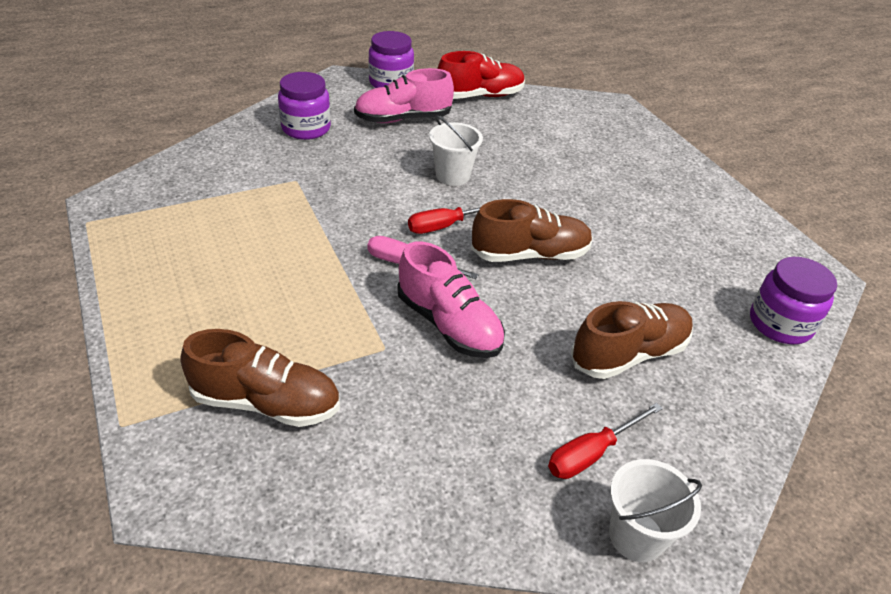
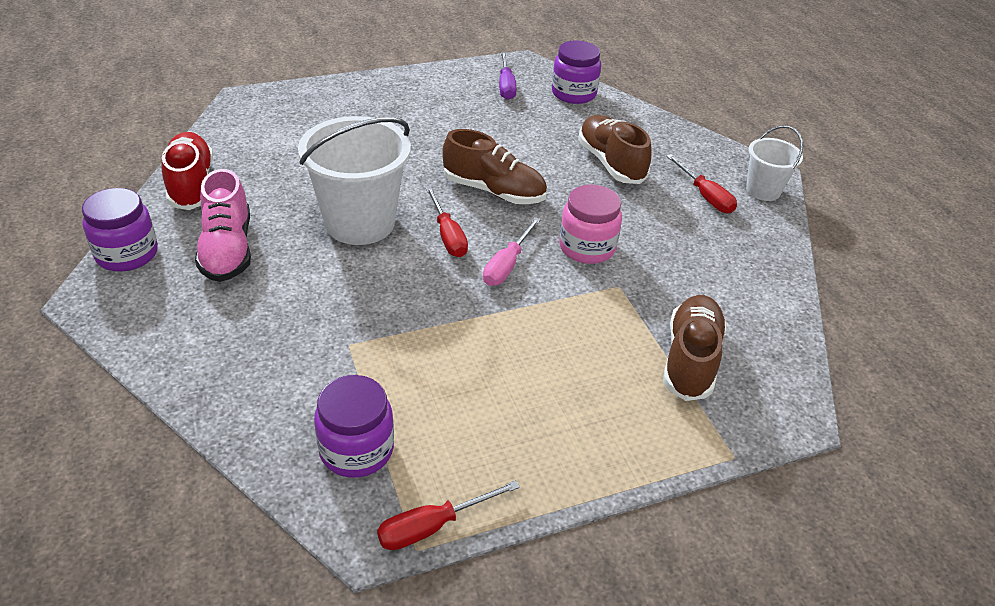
camera: 85 degrees left, 0 degrees up
(103, 228) = (432, 526): none -> red screwdriver
(306, 128) = (226, 336): purple jar -> purple jar (356, 450)
(449, 324) = (587, 247): pink shoe -> pink jar
(452, 175) = (360, 223): white bucket -> white bucket, size x1.84
(530, 254) = (494, 191): brown shoe -> brown shoe turned 120 degrees clockwise
(754, 262) = (506, 86): none -> purple screwdriver

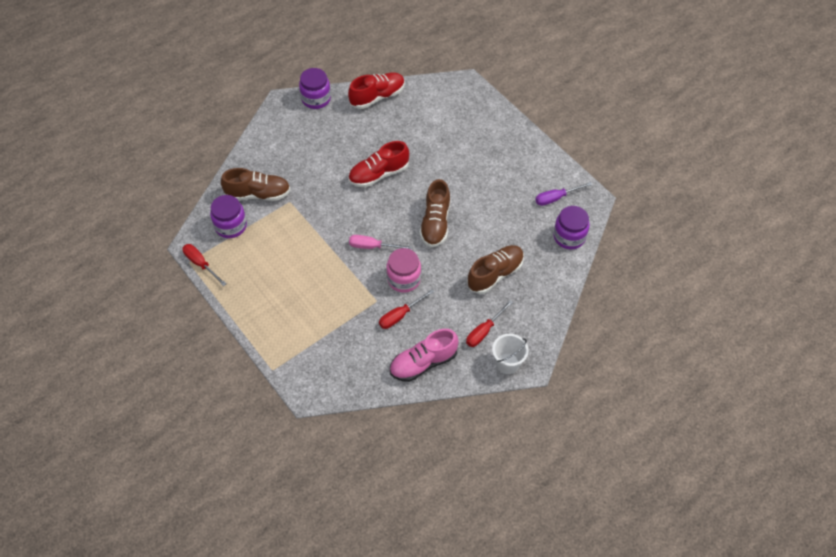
camera: 75 degrees right, 15 degrees up
(227, 250) = (334, 132): pink shoe -> pink shoe (423, 363)
(360, 223) = (378, 174): white bucket -> red shoe
(448, 236) = (385, 214): red screwdriver -> red screwdriver (400, 315)
(690, 359) = (332, 342): brown shoe -> brown shoe (258, 194)

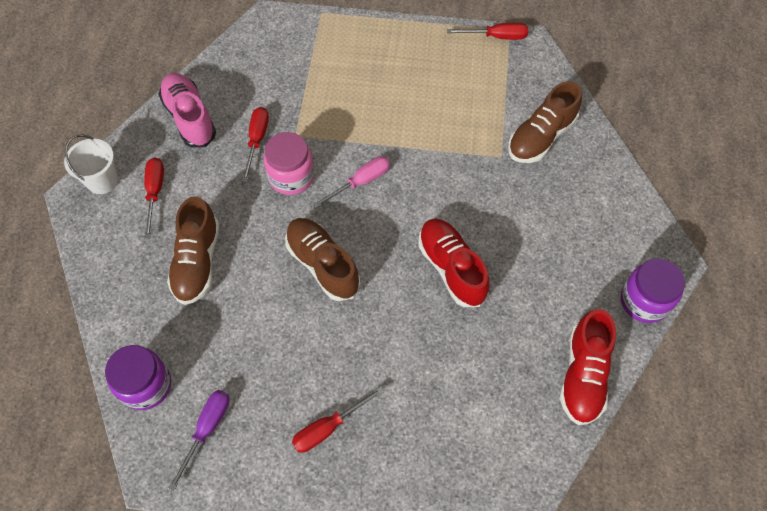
camera: 135 degrees right, 5 degrees up
(231, 226) = (520, 87): purple jar -> none
(378, 174) = (451, 268): red shoe -> red shoe turned 45 degrees counterclockwise
(423, 363) = (190, 118): pink shoe -> pink shoe turned 45 degrees counterclockwise
(503, 159) = (328, 428): none -> red screwdriver

